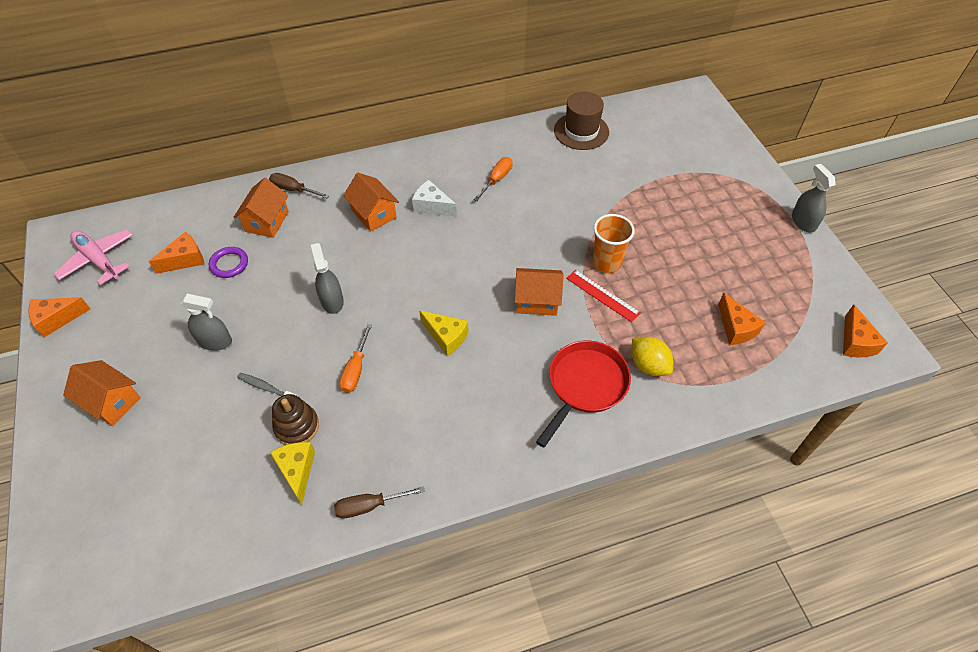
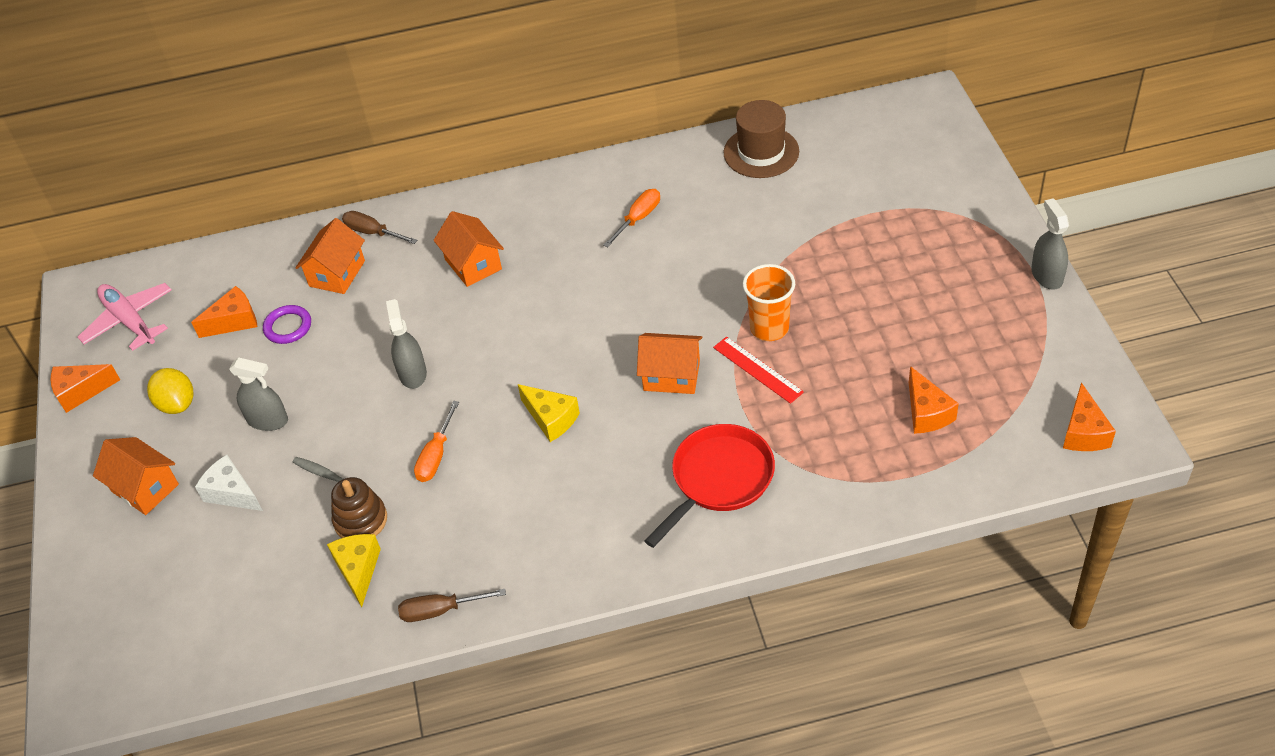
camera: 10 degrees right, 5 degrees down
(432, 206) = (549, 254): white cheese -> white cheese (232, 493)
(648, 365) = (804, 457): yellow lemon -> yellow lemon (177, 404)

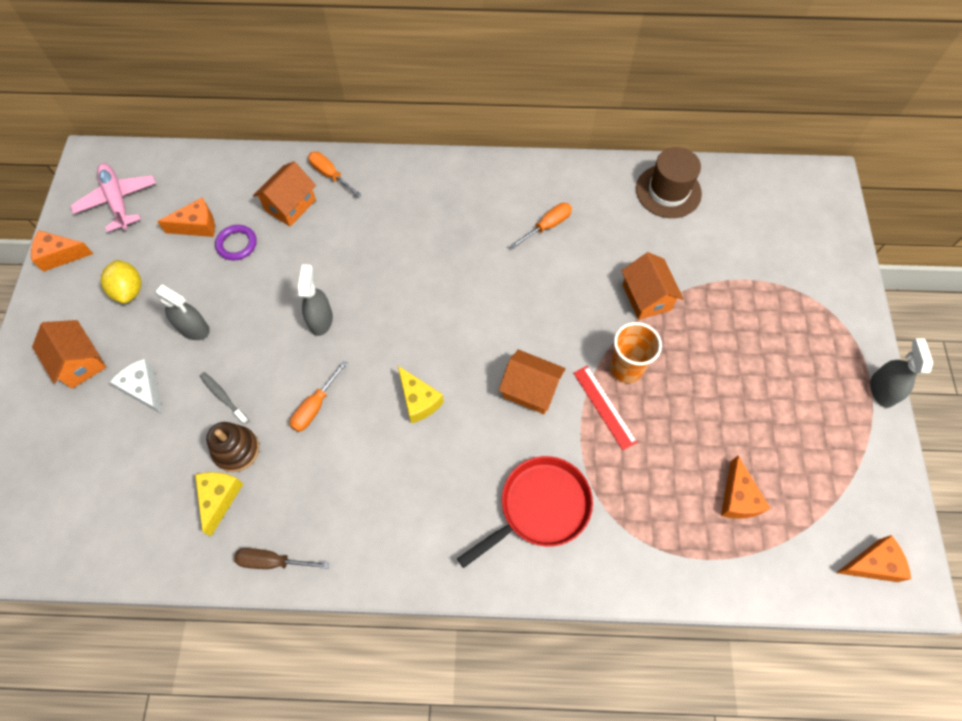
camera: 10 degrees right, 15 degrees up
(372, 232) = (330, 174): brown screwdriver -> orange screwdriver
(473, 264) = (400, 229): orange house -> orange house (646, 297)
(1083, 432) = (872, 564): orange cheese -> orange cheese turned 120 degrees counterclockwise

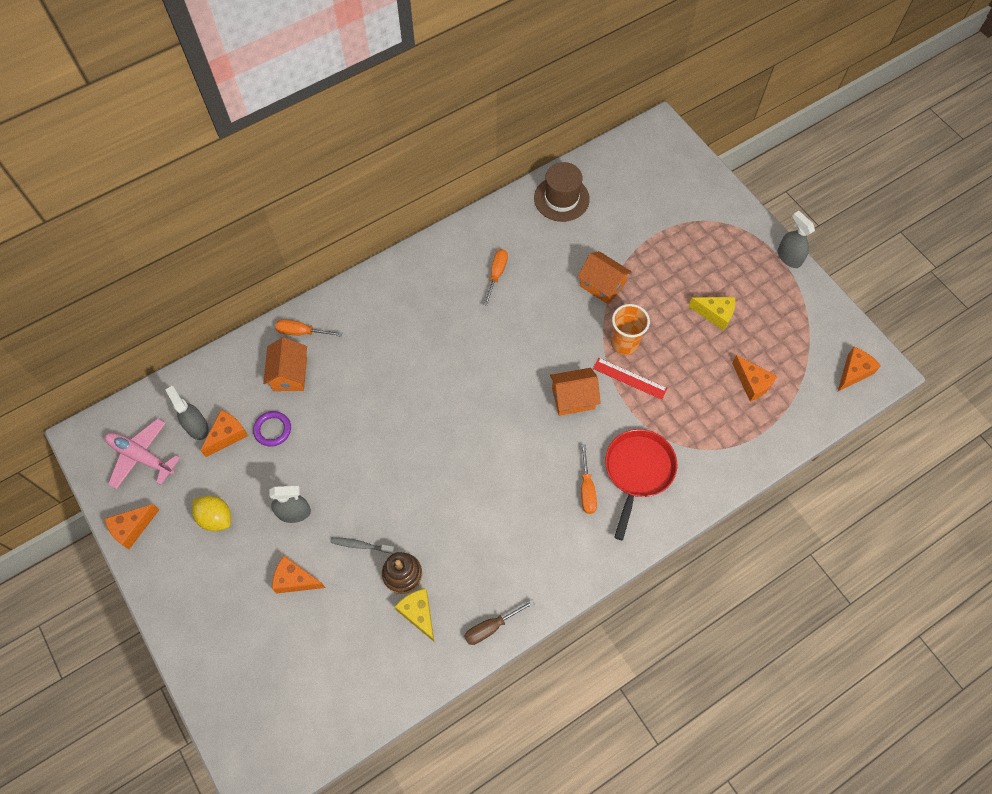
camera: 35 degrees left, 0 degrees up
(79, 362) = (225, 595): orange house -> none
(144, 389) = (295, 580): white cheese -> orange cheese
(315, 407) = (434, 507): orange screwdriver -> orange screwdriver (587, 490)
(320, 320) = (386, 444): grey spray bottle -> grey spray bottle (197, 427)
(419, 400) = (503, 455): yellow cheese -> yellow cheese (715, 314)

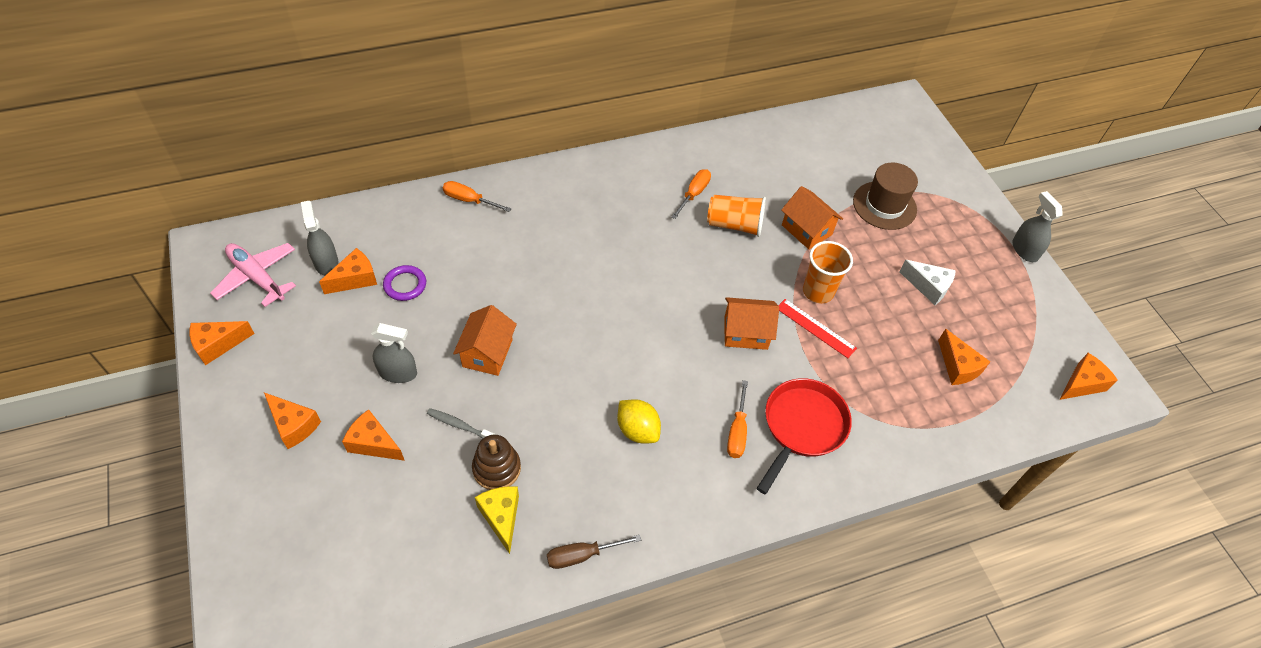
camera: 10 degrees right, 10 degrees down
(216, 518) = (311, 357): yellow lemon -> yellow lemon (637, 430)
(224, 582) = (294, 425): none -> orange cheese
(290, 374) = (443, 236): orange house -> orange house (487, 353)
(539, 296) = (734, 225): none -> orange cup
(561, 198) = (783, 140): brown hat -> brown hat (884, 205)
(715, 314) = (928, 287): yellow cheese -> white cheese

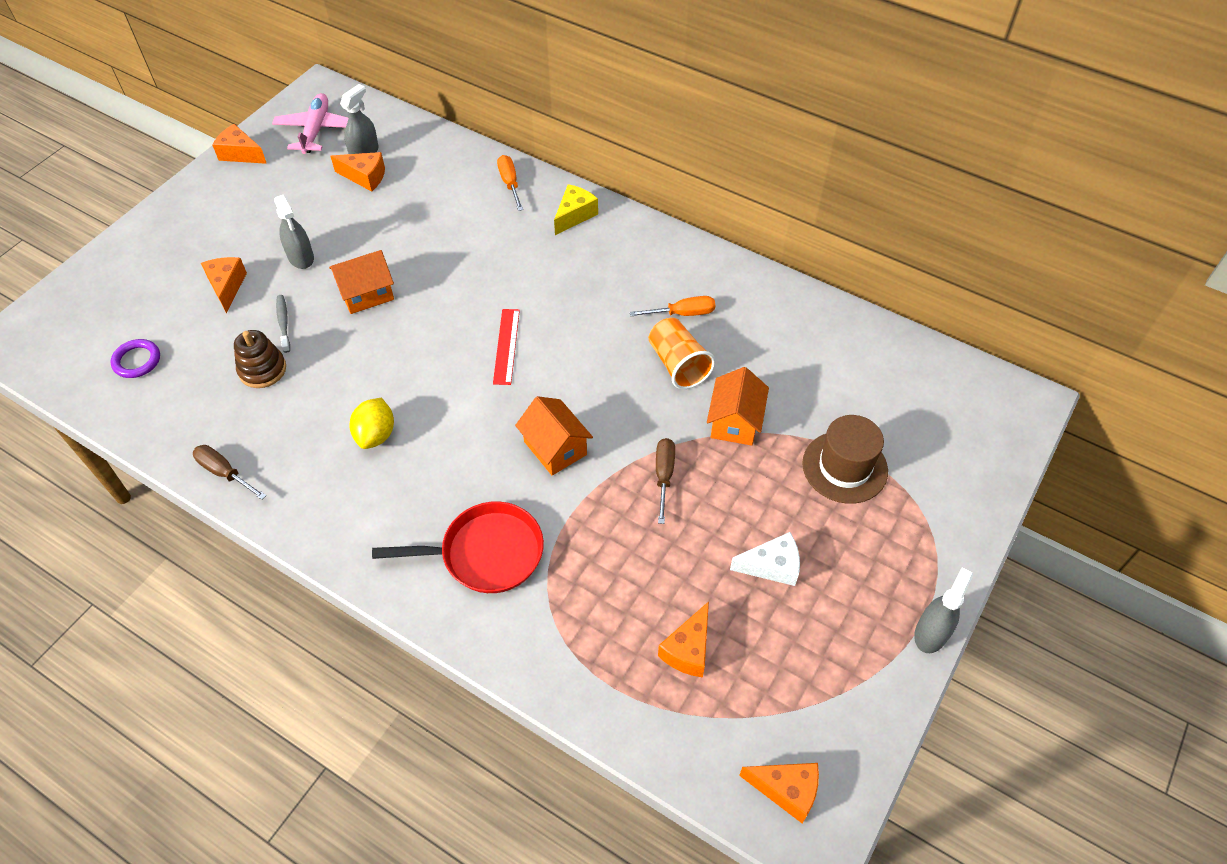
camera: 55 degrees right, 0 degrees up
(294, 425) = (207, 236): orange cheese -> none
(405, 285) = (386, 206): purple ring -> purple ring (137, 361)
(501, 517) = (221, 401): yellow cheese -> yellow cheese (574, 215)
(737, 432) = (436, 506): orange screwdriver -> none
(815, 328) = (615, 498): red ruler -> red ruler (506, 346)
(818, 291) = (664, 475): orange cup -> brown screwdriver
(928, 287) = (772, 566): white cheese -> white cheese turned 90 degrees counterclockwise

